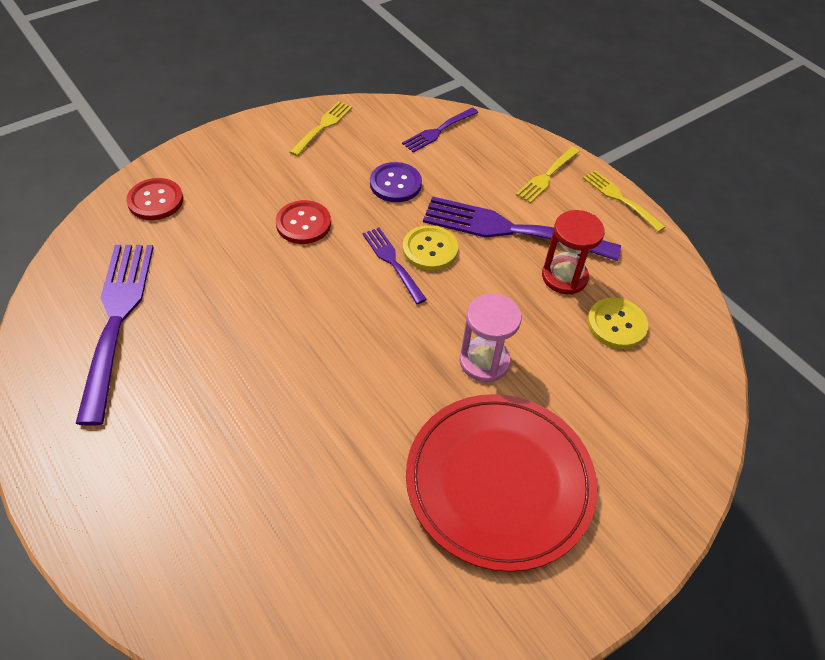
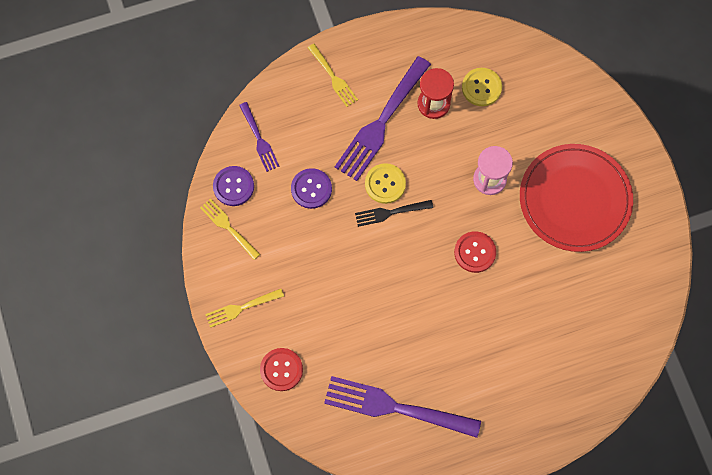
camera: 70 degrees left, 20 degrees up
(303, 224) = (336, 265): red button -> red button (475, 252)
(373, 122) = (233, 186): none -> purple button
(392, 262) = (390, 212): purple fork -> black fork
(620, 199) = (370, 36): yellow fork -> yellow fork (241, 308)

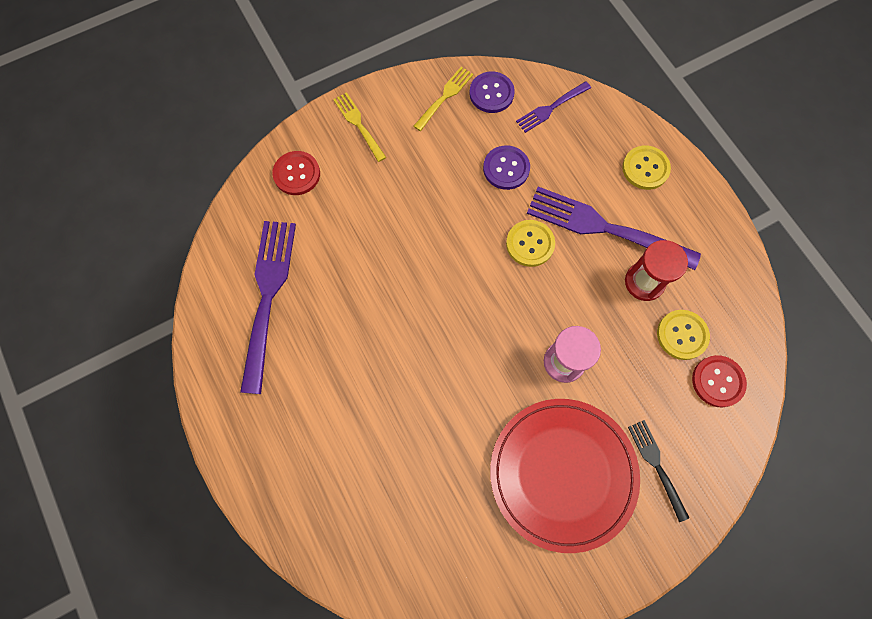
camera: 80 degrees right, 0 degrees up
(333, 77) = (645, 168): yellow fork -> yellow button
(390, 212) = (496, 255): black fork -> black fork (656, 465)
(475, 252) = (467, 358): red button -> red button (718, 381)

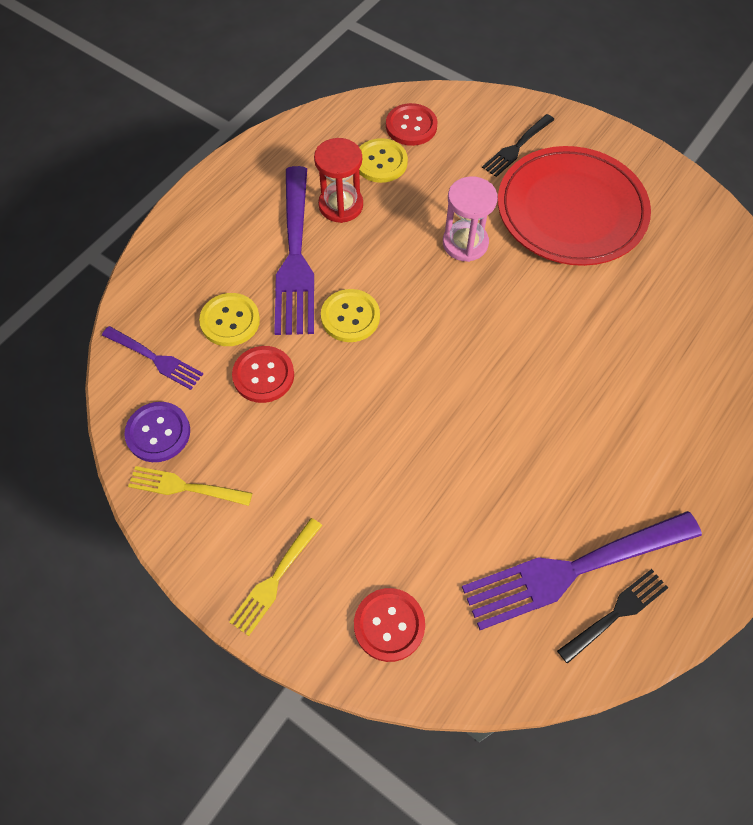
camera: 115 degrees left, 10 degrees down
(227, 307) = (616, 613): none -> black fork
(506, 168) = (263, 375): purple button -> red button
(645, 168) = (202, 242): yellow button -> yellow button (230, 321)

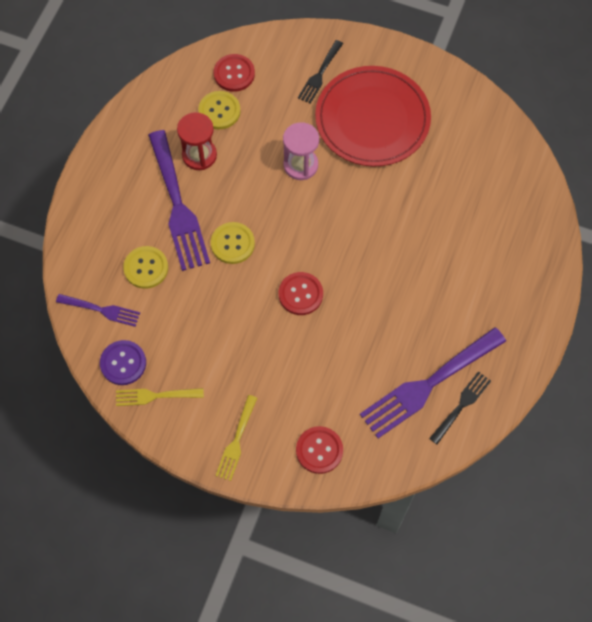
camera: 15 degrees left, 5 degrees up
(263, 375) = (184, 303): red button -> red button (300, 294)

